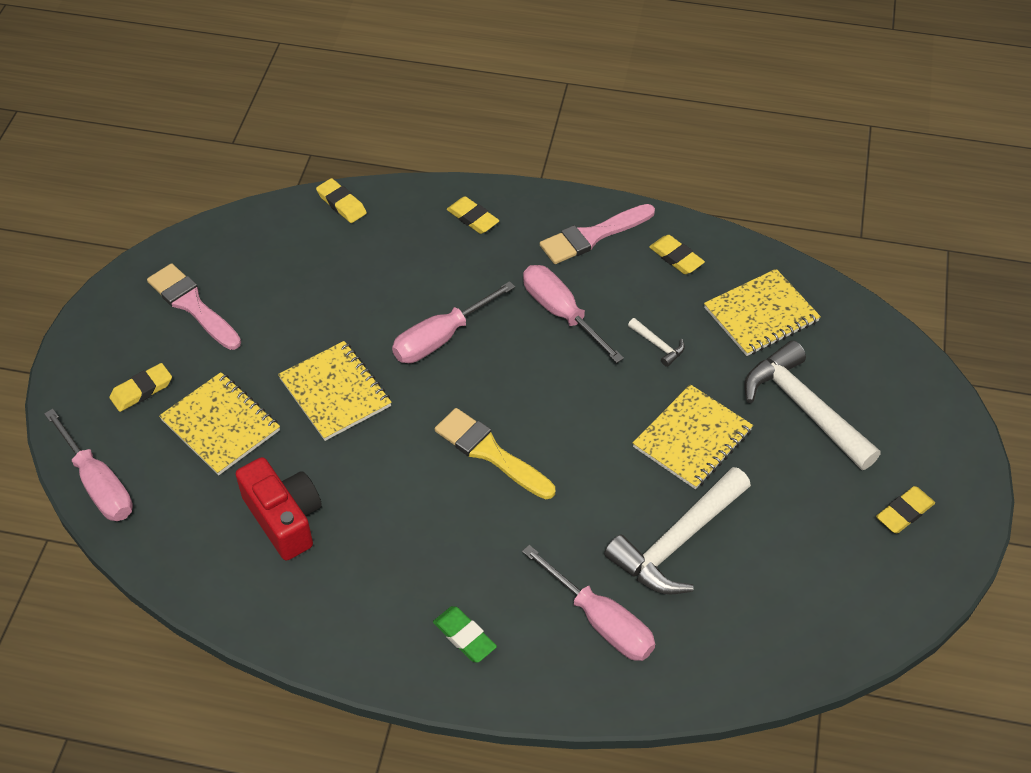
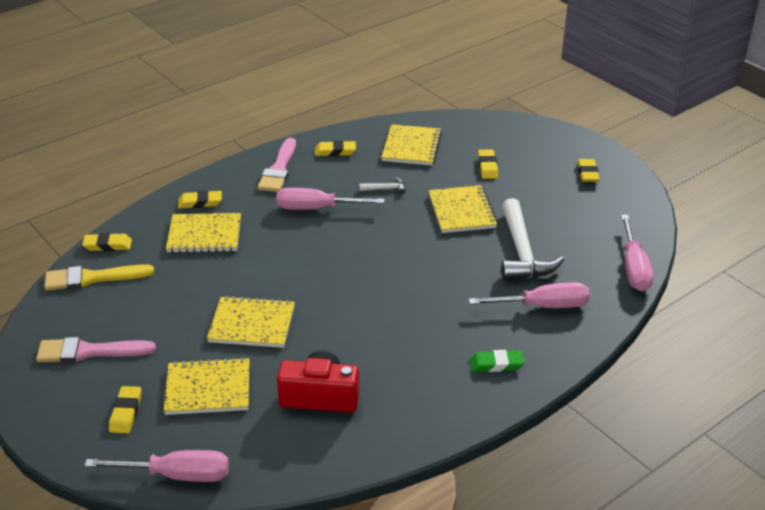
camera: 50 degrees left, 15 degrees down
(427, 259) = (204, 235): none -> yellow notebook
(440, 338) = (271, 261): pink screwdriver -> pink screwdriver (634, 268)
(490, 452) = (379, 286): yellow brush -> yellow brush (92, 278)
(803, 407) = (487, 167): white hammer -> yellow eraser

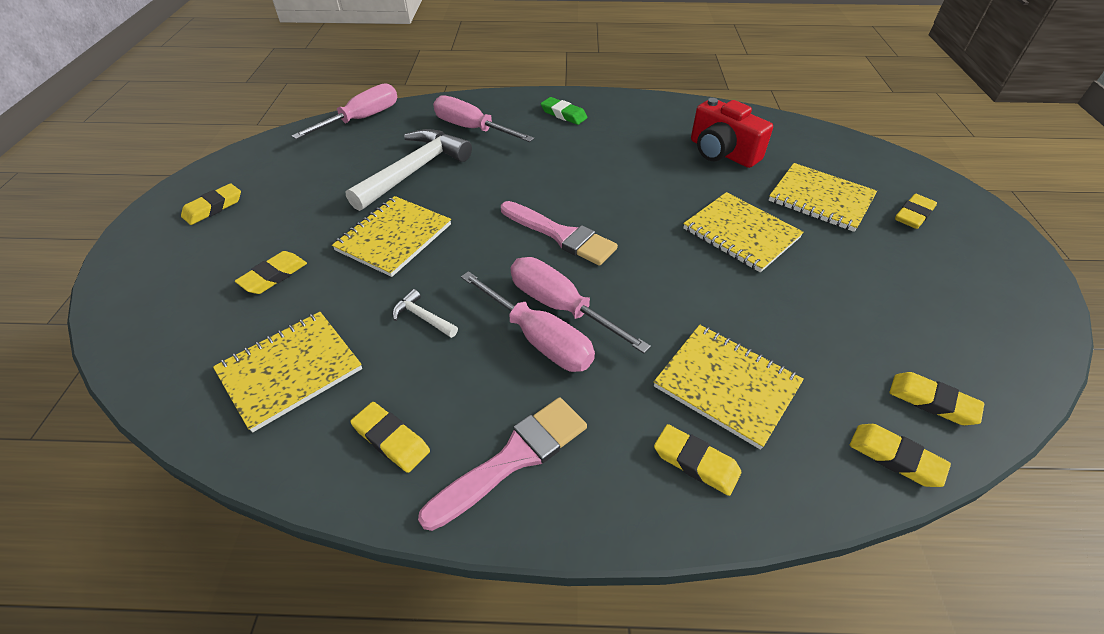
camera: 140 degrees left, 10 degrees up
(89, 351) = (948, 292): pink brush -> pink brush (561, 235)
(92, 278) = (932, 401): yellow brush -> yellow eraser
(178, 475) = (875, 155): pink screwdriver -> pink screwdriver (559, 306)

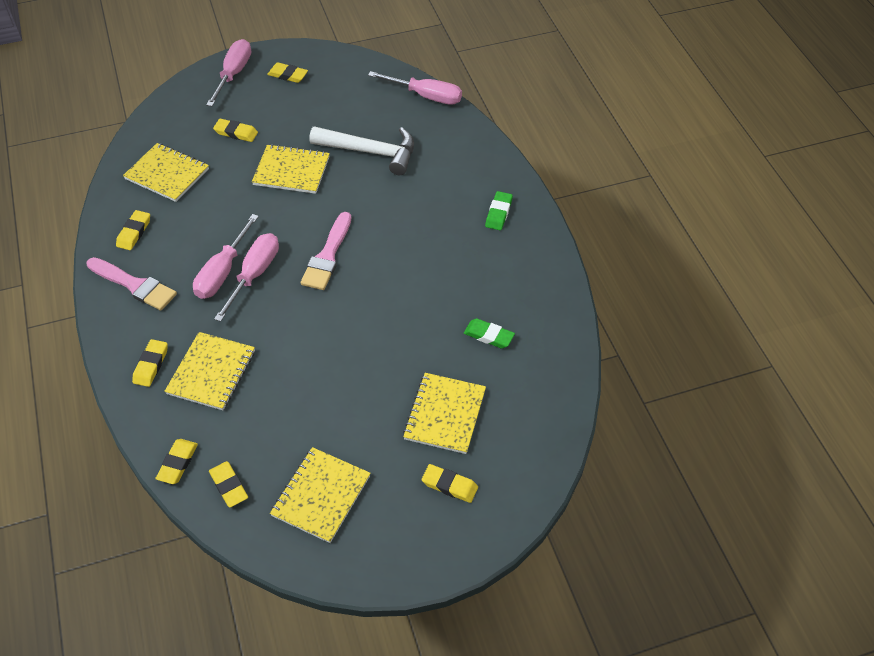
camera: 70 degrees right, 5 degrees up
(422, 317) = (223, 212): white hammer -> none
(471, 128) = (445, 163): pink screwdriver -> pink screwdriver (234, 74)
(722, 152) = (489, 335): red camera -> green eraser
(741, 233) = (372, 363): yellow notebook -> yellow notebook (321, 496)
(932, 401) = (229, 486): yellow eraser -> yellow eraser turned 45 degrees counterclockwise

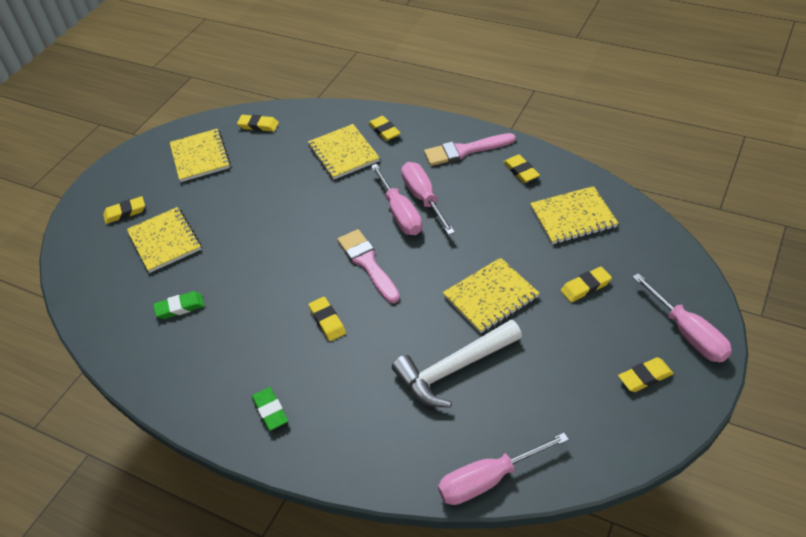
camera: 140 degrees right, 5 degrees down
(178, 463) = (300, 113): yellow eraser -> yellow eraser (327, 321)

